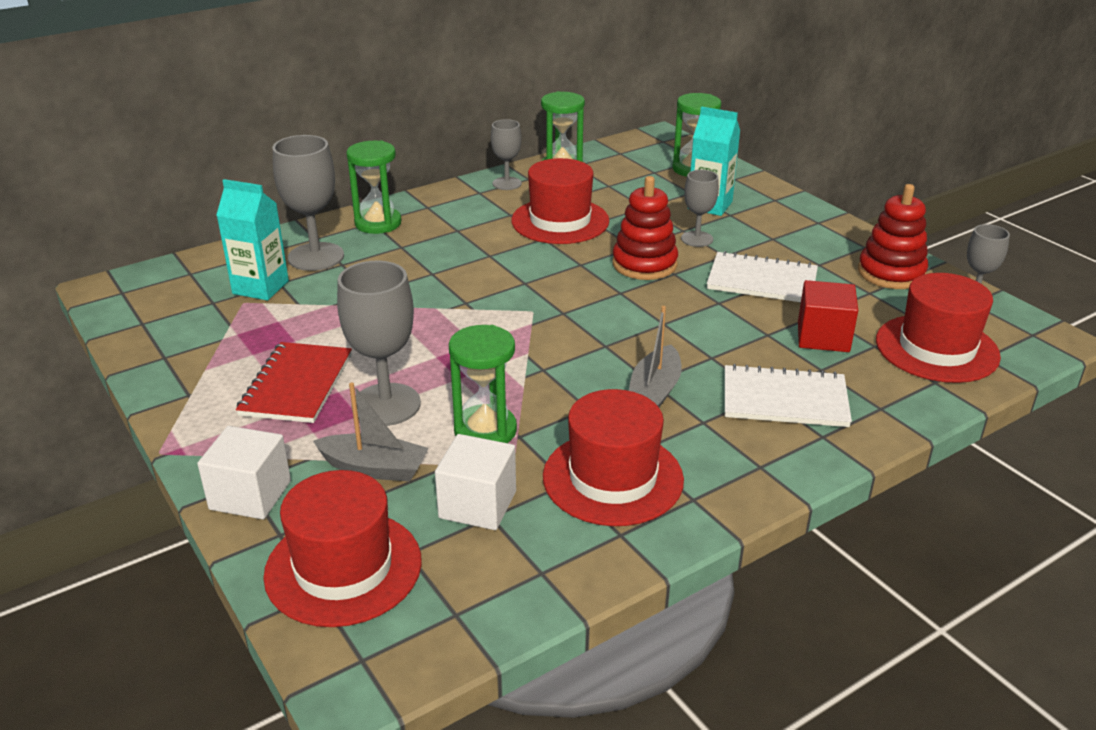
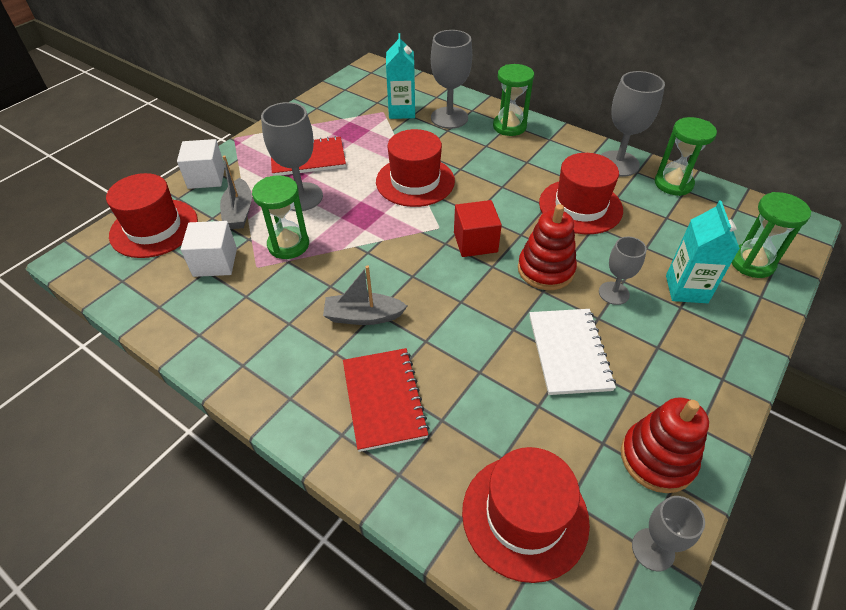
camera: 70 degrees right, 15 degrees up
(507, 183) = (618, 164): grey goblet -> grey goblet, size x1.68
(613, 478) = (255, 317): red hat -> red hat (415, 181)
(784, 399) = (384, 399): white notebook -> red notebook
(823, 337) = (496, 414): red cube -> red cube (475, 242)

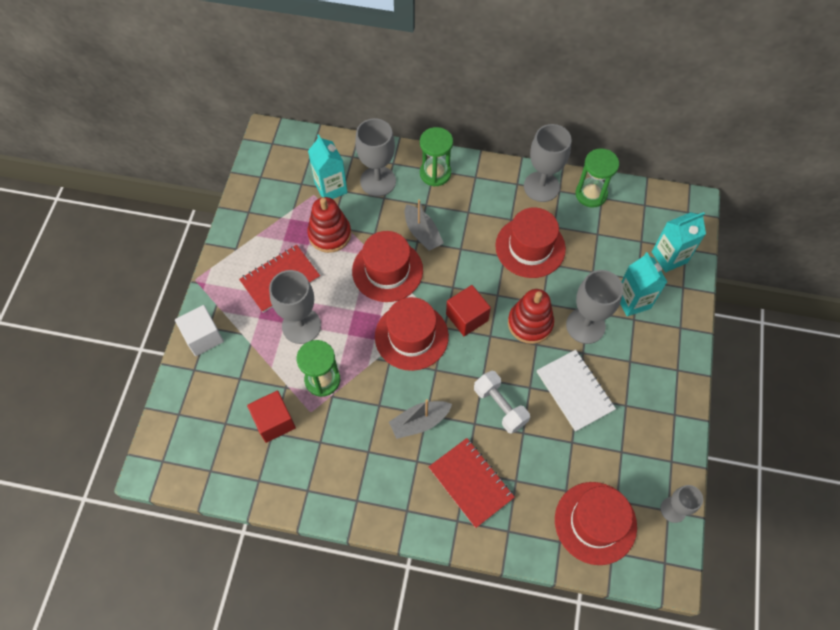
camera: 25 degrees left, 15 degrees up
(154, 228) = (197, 409): red hat -> red hat (411, 336)
(215, 262) = (274, 421): white cube -> red cube
(239, 212) = (259, 363): grey boat -> grey boat (422, 233)
(466, 334) = (500, 406): none -> white dumbbell
(613, 293) = (585, 325): grey goblet -> grey goblet, size x1.68
(657, 458) = (656, 448): red stacking toy -> red stacking toy (329, 234)
(751, 263) = (669, 257): green hourglass -> turquoise carton

